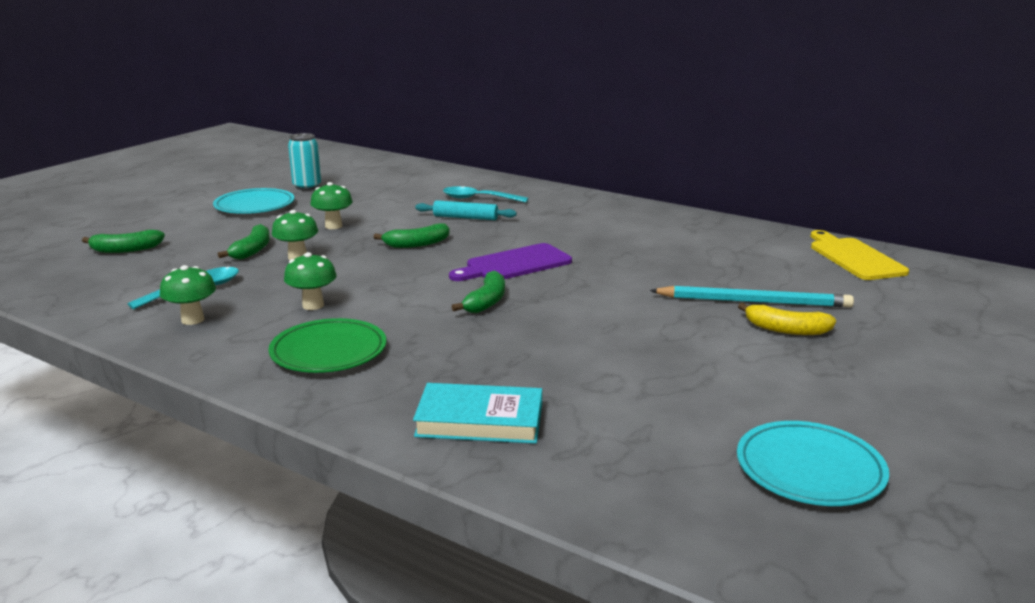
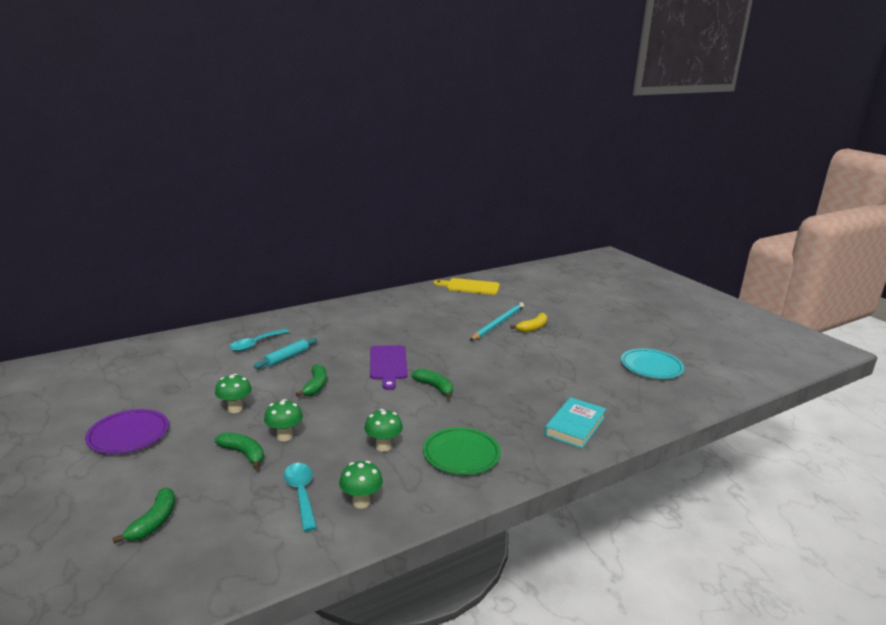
camera: 65 degrees left, 0 degrees up
(254, 206) = (128, 435): turquoise plate -> purple plate
(307, 186) = (115, 401): turquoise can -> none

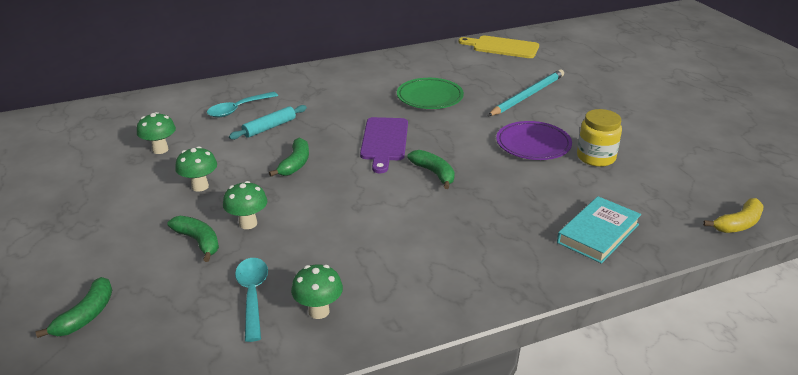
camera: 10 degrees right, 10 degrees up
(128, 435) = (80, 210): purple plate -> purple plate (533, 144)
(383, 446) = (358, 244): green mushroom -> green mushroom (160, 150)
(461, 454) = (449, 260): green plate -> green plate (430, 97)
(533, 328) = (570, 103): yellow banana -> yellow banana (738, 224)
(561, 368) = (596, 157): none -> yellow jar
(651, 367) = (713, 161): turquoise plate -> none

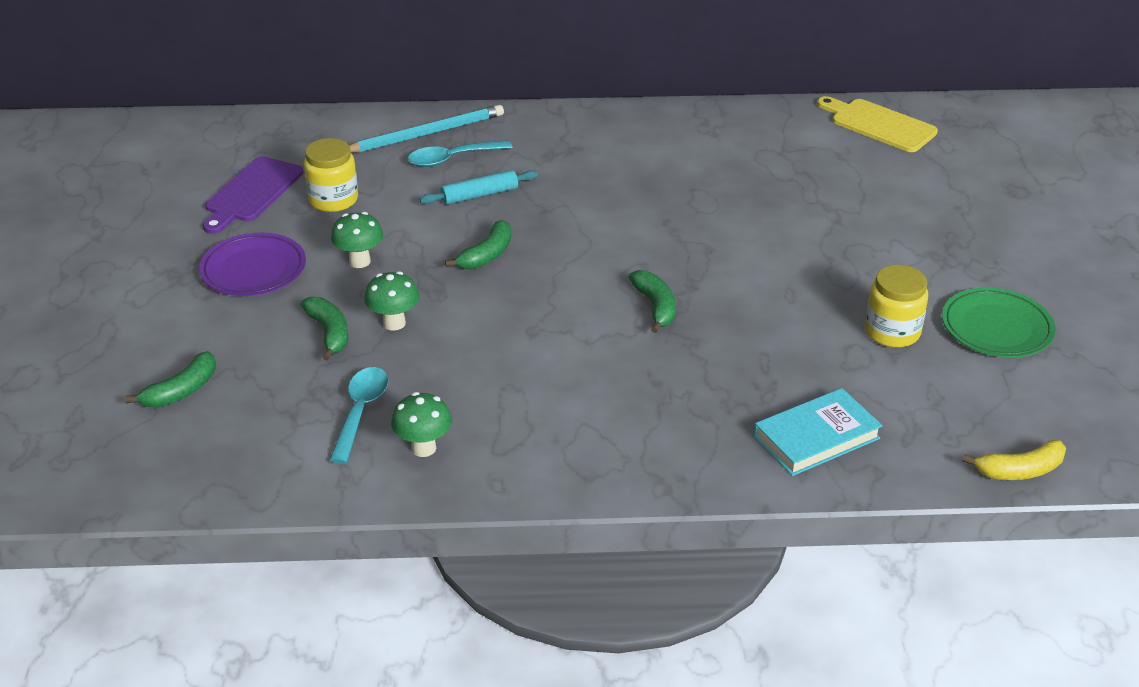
camera: 20 degrees right, 5 degrees up
(160, 150) = (333, 200): green mushroom -> yellow jar
(384, 141) = (616, 247): purple cutting board -> purple cutting board (251, 193)
(430, 97) = (718, 190): green plate -> green plate (996, 328)
(528, 95) = (862, 215): turquoise pencil -> turquoise pencil (426, 134)
(533, 144) = (817, 293): purple plate -> purple plate (253, 270)

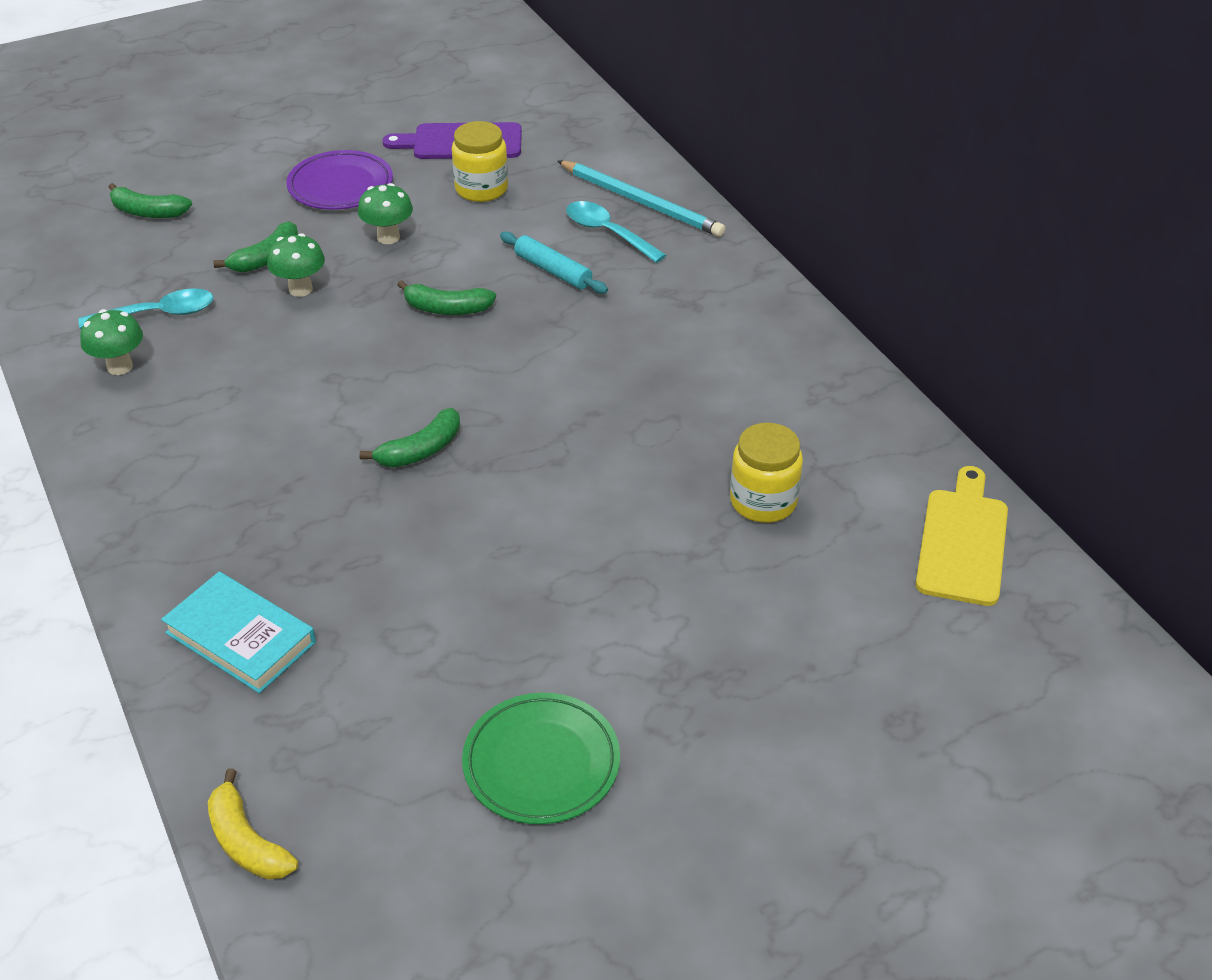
camera: 65 degrees right, 5 degrees up
(892, 332) = (477, 659): yellow jar -> yellow jar (763, 501)

